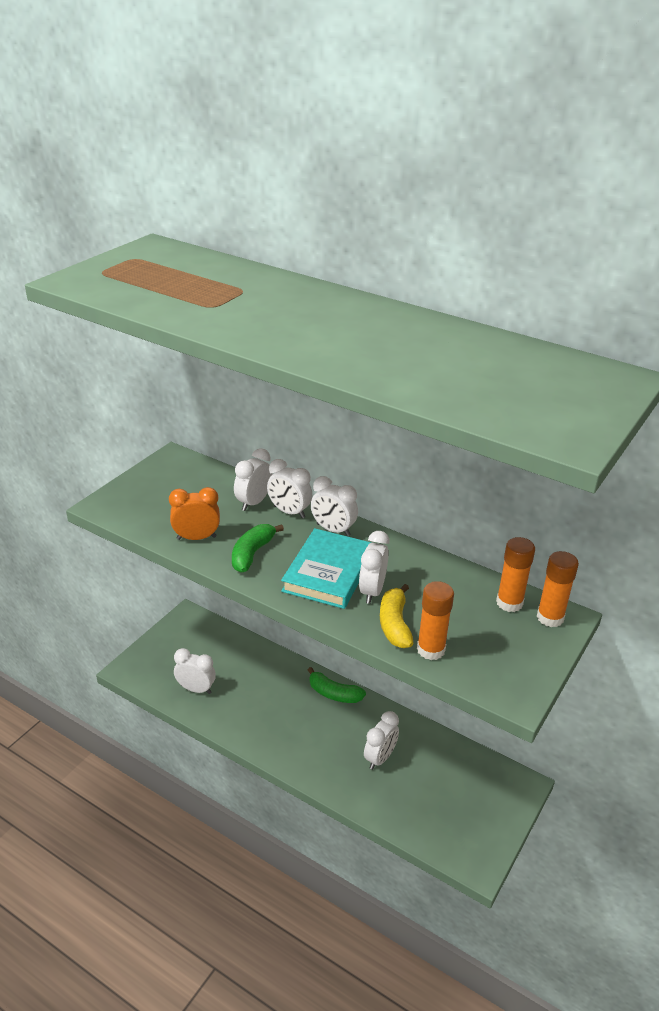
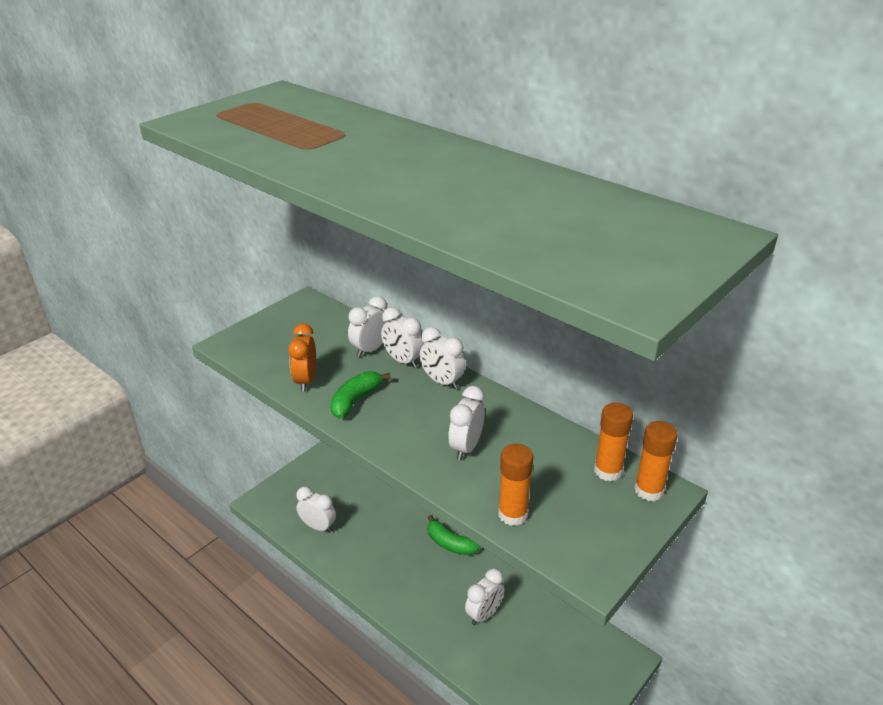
camera: 10 degrees right, 0 degrees up
(196, 538) = (306, 381): orange clock -> orange clock turned 90 degrees counterclockwise
(328, 572) = (427, 425): turquoise book -> none
(394, 624) = (481, 484): yellow banana -> none

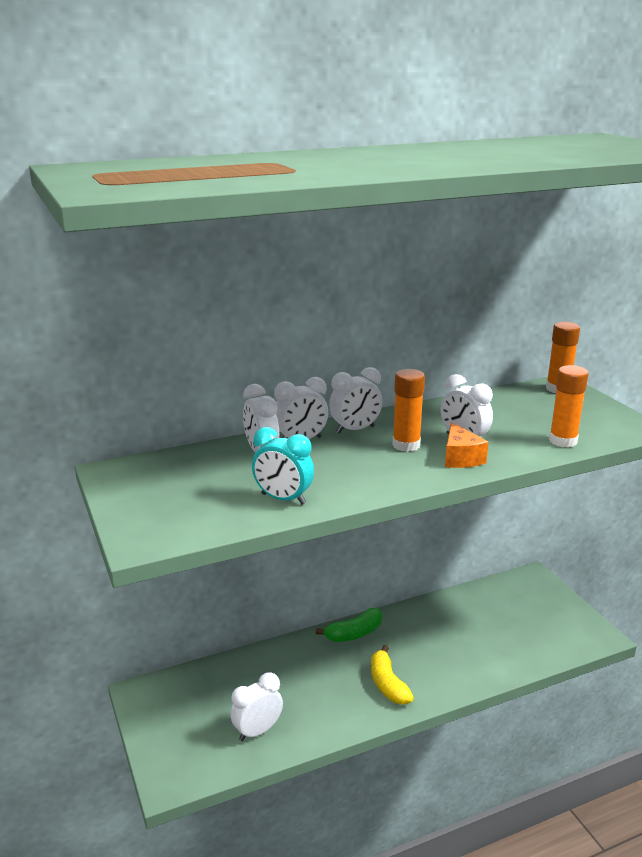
camera: 65 degrees left, 10 degrees down
(306, 381) = (283, 499): orange clock -> turquoise clock
(355, 400) = (347, 477): green banana -> none
(402, 585) = (388, 684): none -> yellow banana
(428, 453) = (460, 458): none -> orange cheese
(484, 614) = (453, 639): white clock -> none
(608, 471) = (528, 396): orange glue stick -> orange glue stick (406, 445)

